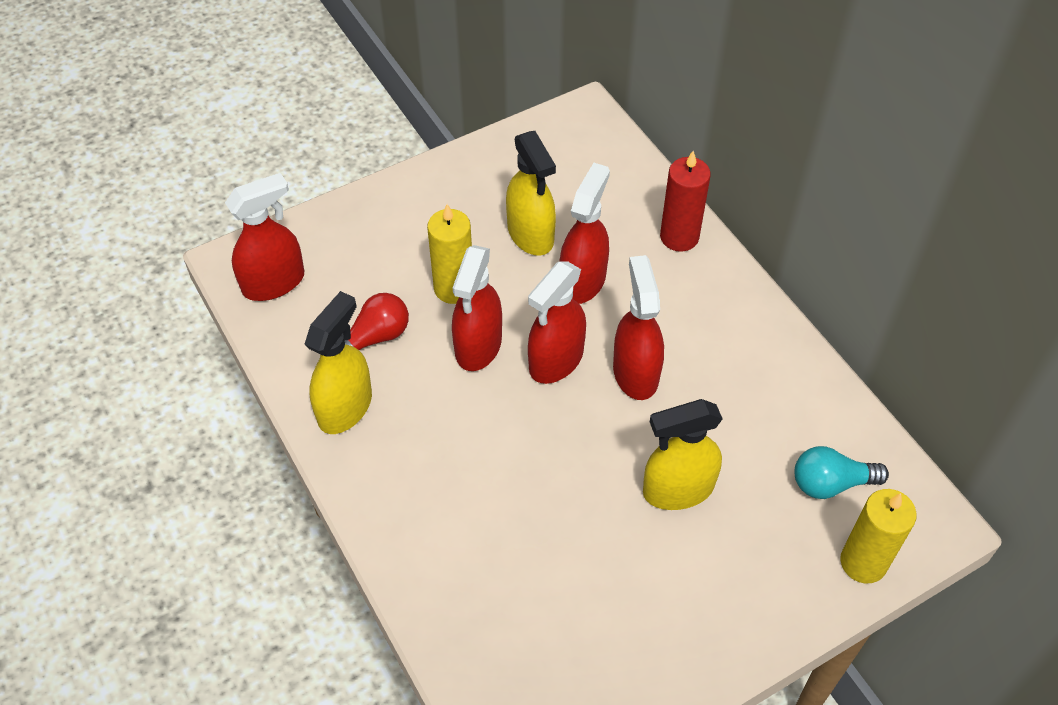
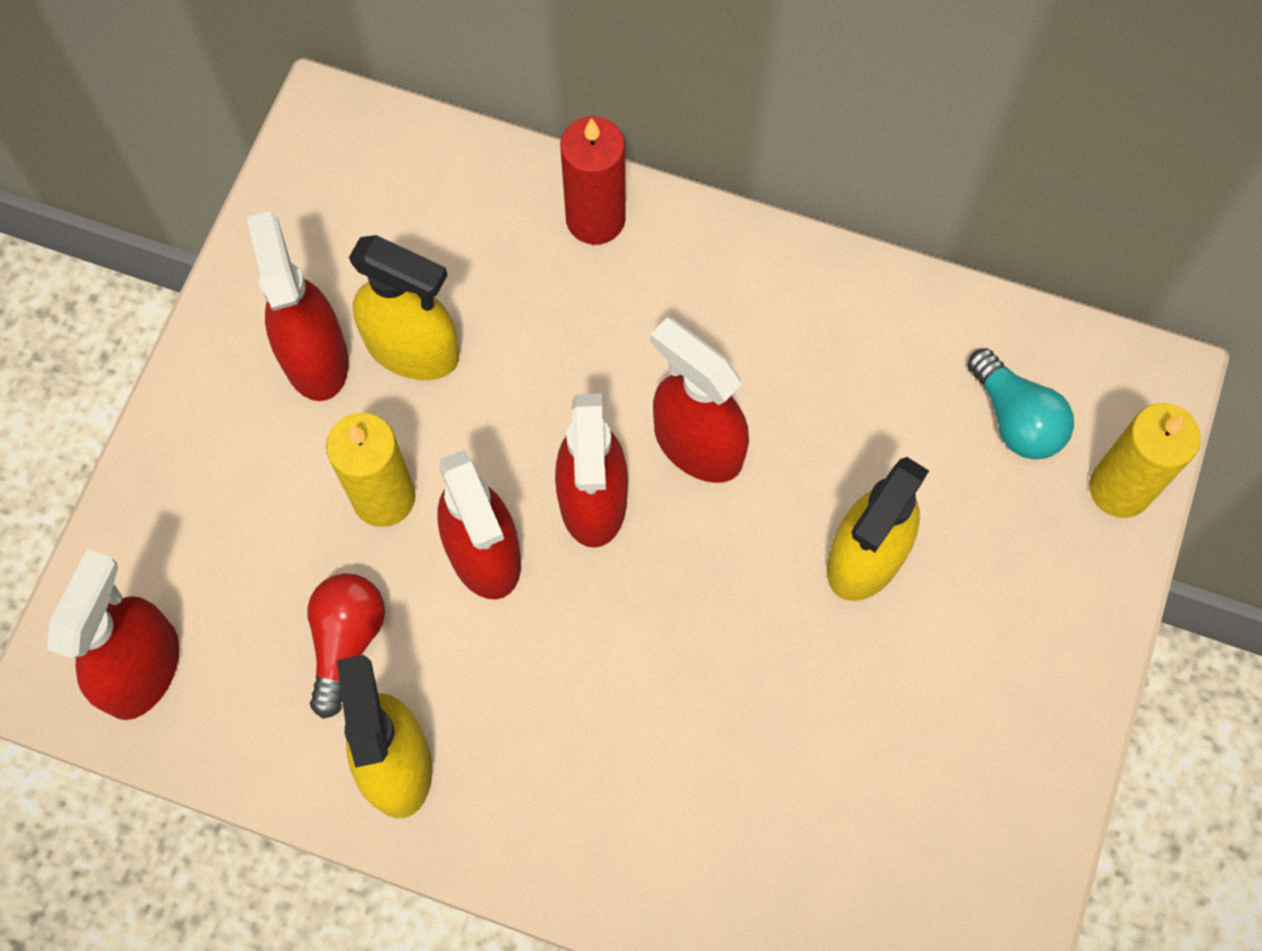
camera: 40 degrees left, 15 degrees up
(583, 280) = (532, 366): red spray bottle -> red spray bottle (315, 357)
(830, 483) = (1015, 419): turquoise light bulb -> turquoise light bulb turned 75 degrees counterclockwise

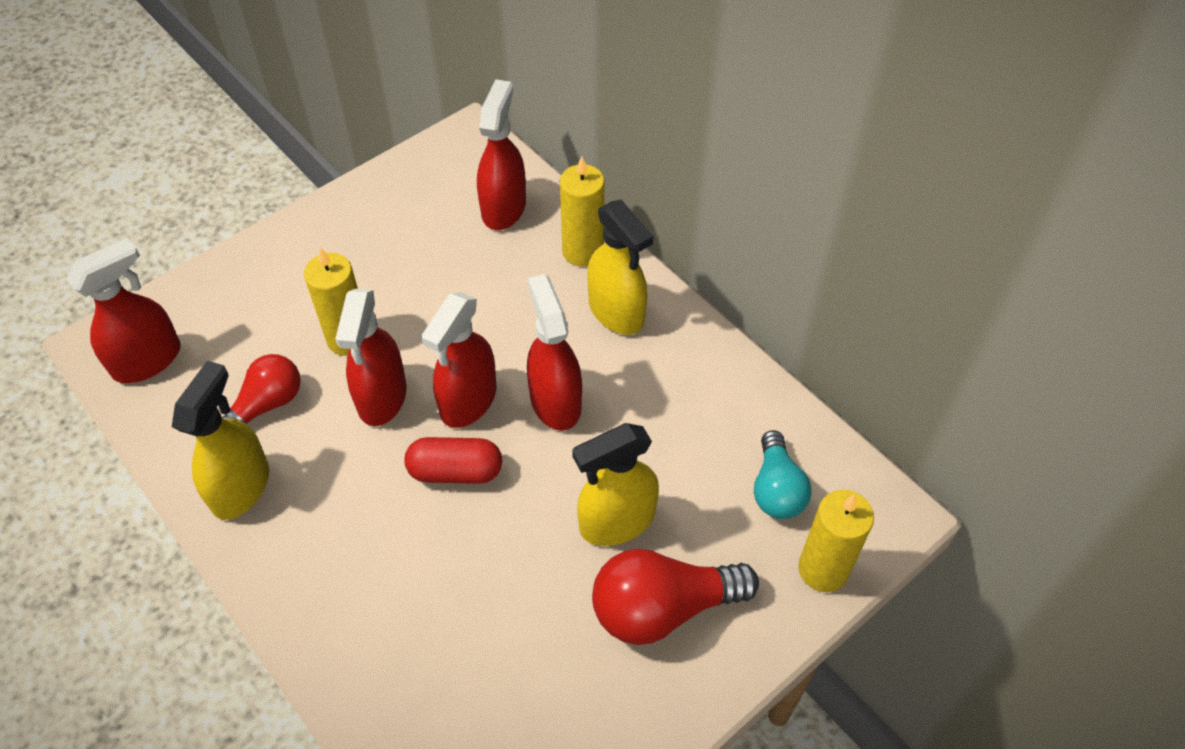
camera: 30 degrees right, 15 degrees down
(315, 357) = (368, 248): red spray bottle -> red spray bottle (503, 208)
(413, 349) = (425, 270): yellow spray bottle -> yellow spray bottle (616, 312)
(595, 219) = (582, 251): red candle -> yellow candle
(641, 599) = (455, 471): none -> red capsule
(979, 631) = (662, 608): none -> red light bulb

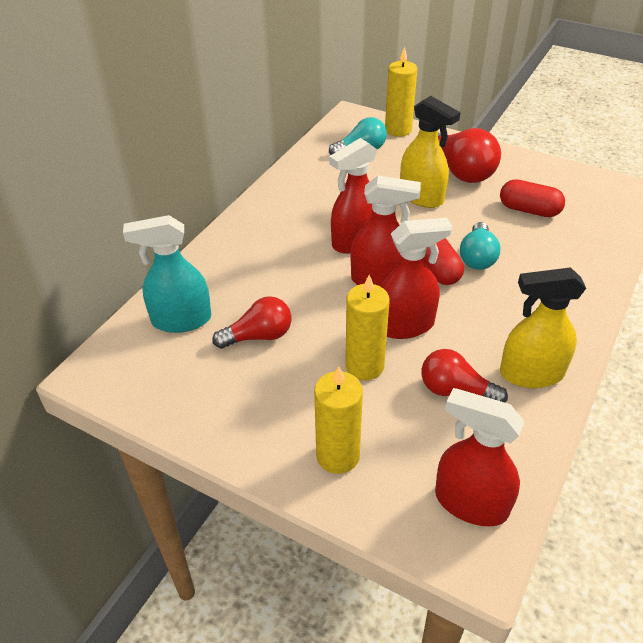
camera: 110 degrees left, 10 degrees down
(444, 264) = (259, 336): none -> red light bulb
(452, 530) = (477, 257): none -> turquoise light bulb
(503, 208) = (181, 320): red spray bottle -> turquoise spray bottle
(518, 658) = (529, 210): none -> red capsule
(582, 251) = (213, 263): yellow candle -> yellow candle (338, 456)
(616, 312) = (264, 233): yellow spray bottle -> none

